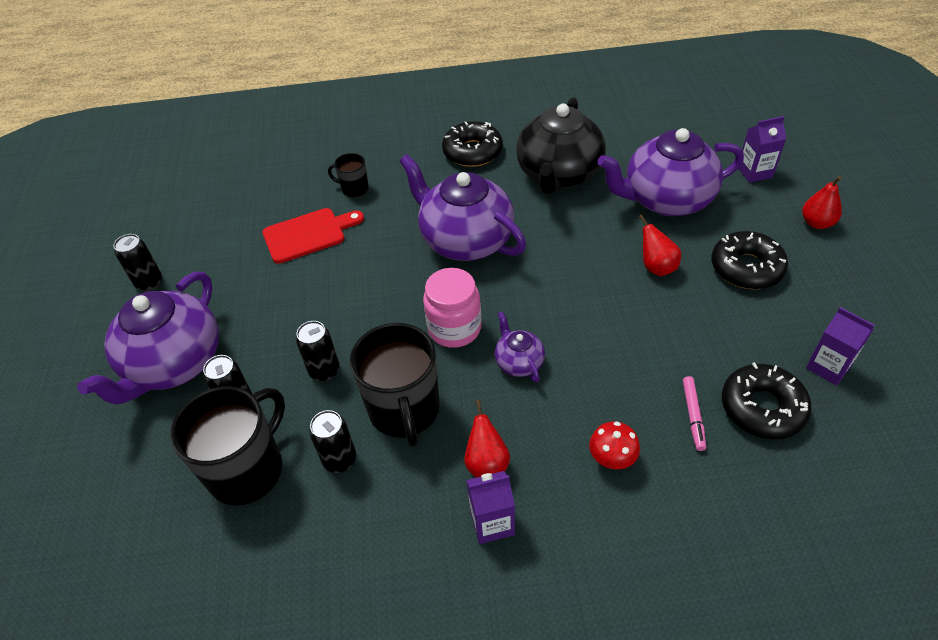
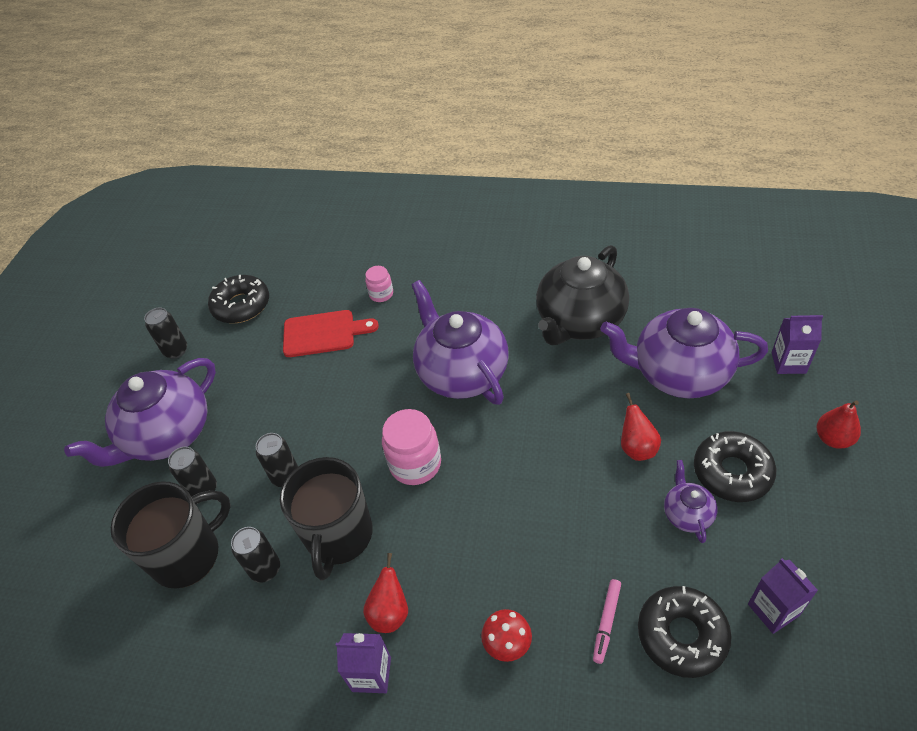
camera: 20 degrees right, 0 degrees up
(354, 188) = (381, 294): black mug -> pink jar
(472, 152) = (505, 278): black donut -> black donut (241, 305)
(519, 362) = (460, 516): purple teapot -> purple teapot (687, 514)

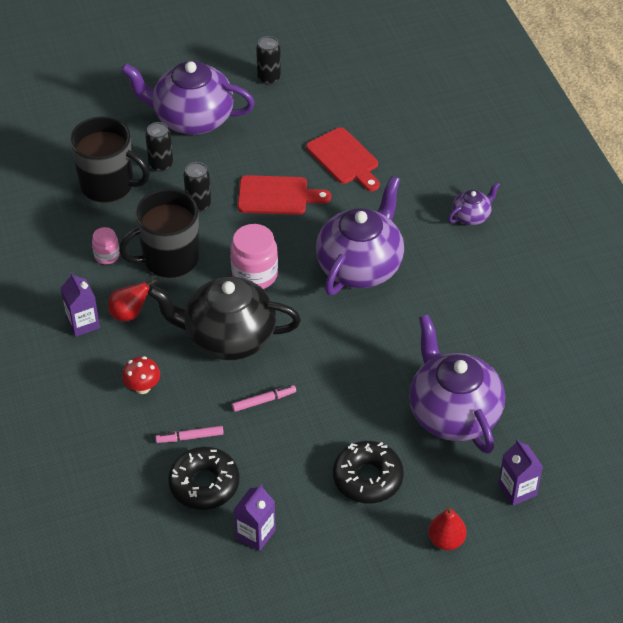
camera: 55 degrees right, 0 degrees up
(241, 305) = (339, 92): black donut -> none
(265, 569) = (122, 231): black can -> none
(327, 403) = (277, 196): none -> red cutting board
(381, 294) = (412, 175): pink jar -> pink jar (107, 256)
(579, 321) = (470, 324): black teapot -> black teapot (228, 337)
(589, 524) = (264, 401): none -> pink marker
(637, 448) = (354, 408): red pear -> none
(687, 514) = (309, 459): purple teapot -> purple teapot (471, 216)

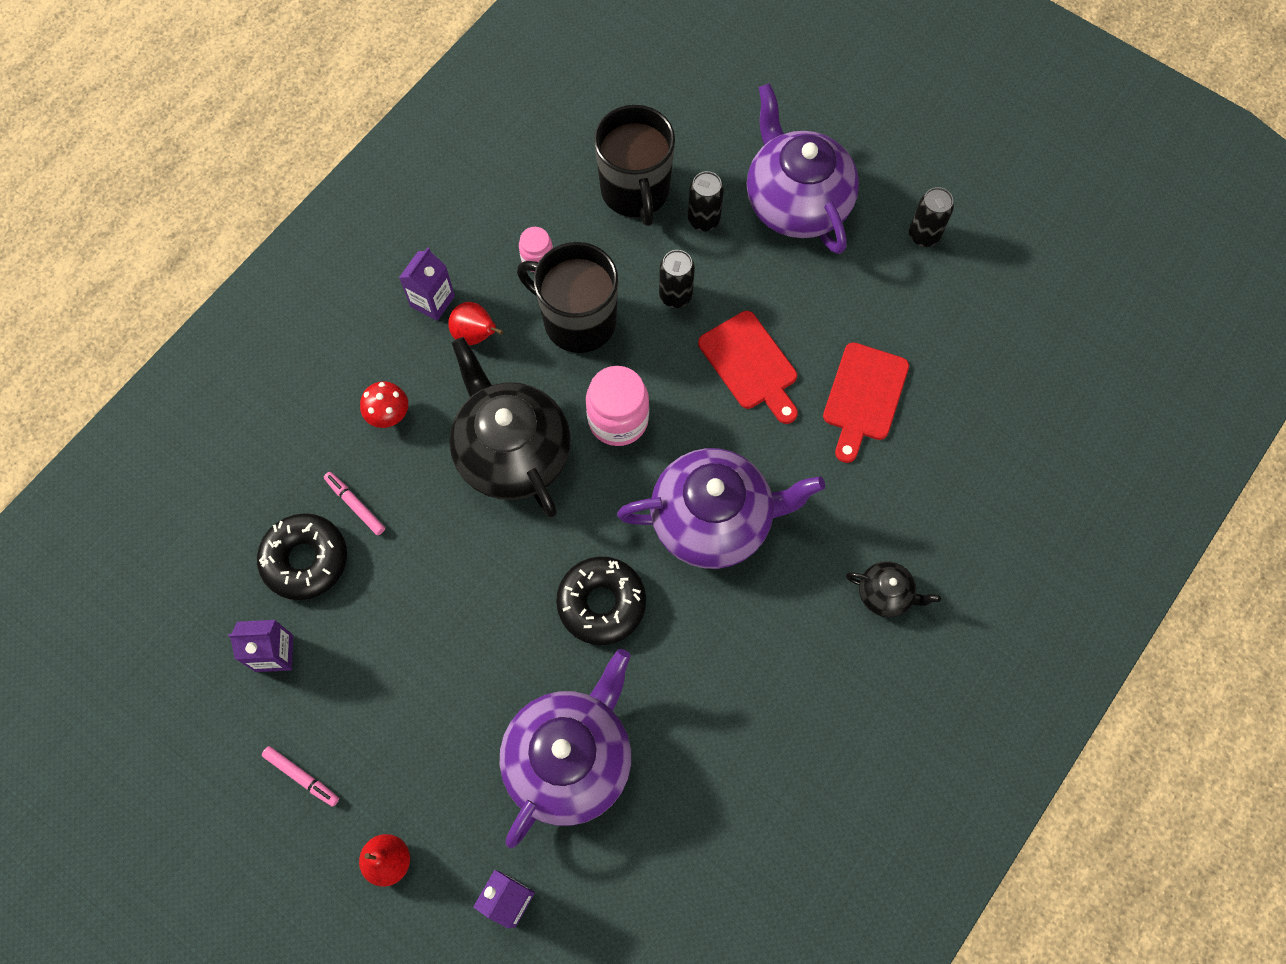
camera: 55 degrees right, 20 degrees up
(264, 401) = (451, 546): pink marker -> pink marker (302, 777)
(367, 478) = (419, 722): black donut -> black donut (601, 603)
(471, 216) = (885, 594): purple teapot -> black teapot

